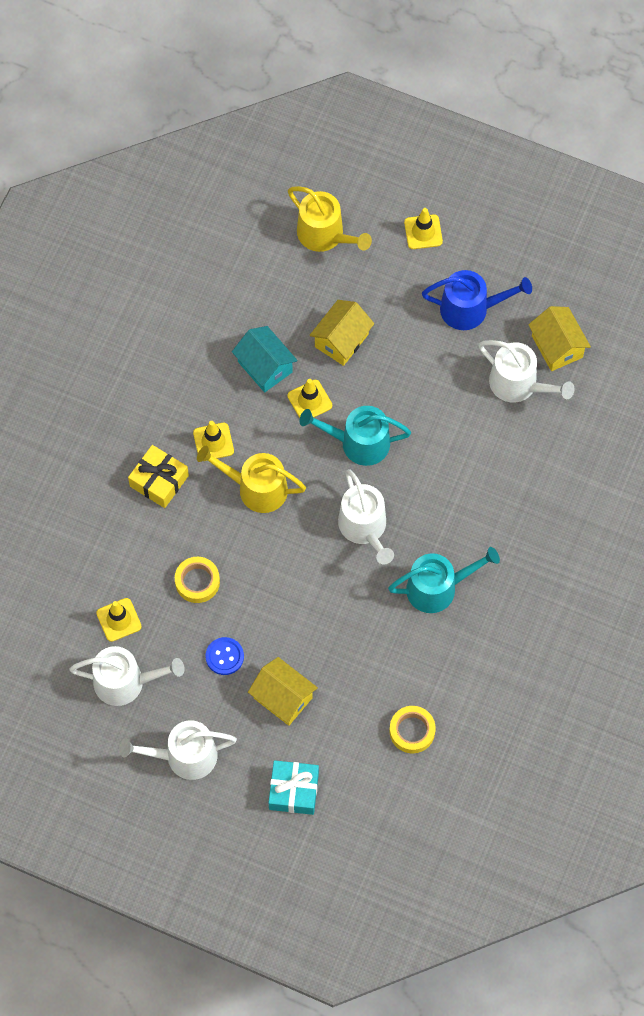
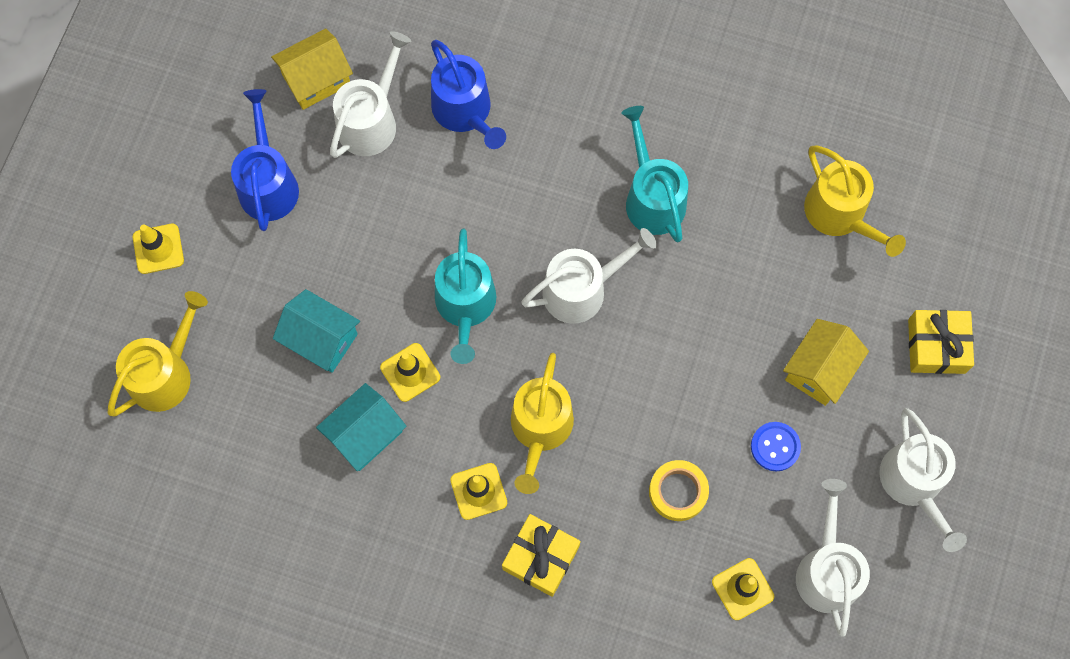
camera: 95 degrees left, 5 degrees up
(293, 790) = (936, 346): turquoise gift -> yellow gift
(341, 340) = (321, 339): yellow house -> turquoise house
(412, 731) = (839, 214): yellow tape -> yellow watering can
(522, 454) = (465, 111): none -> blue watering can

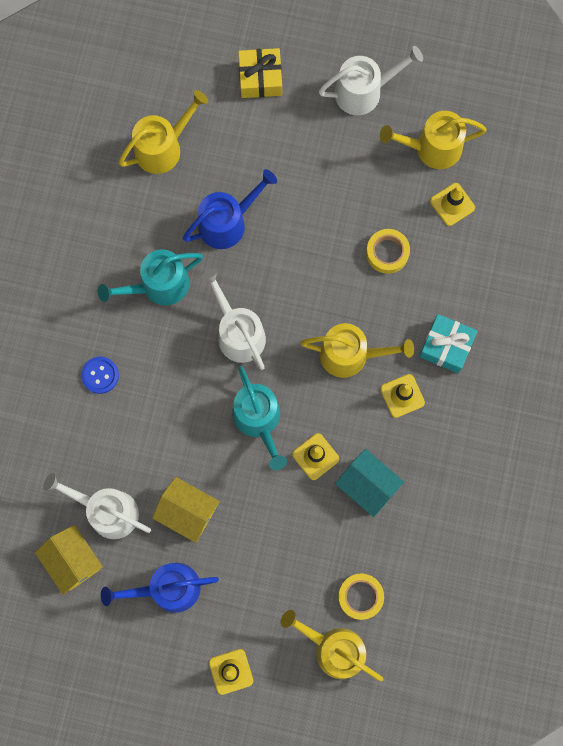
camera: 95 degrees left, 5 degrees up
(225, 411) = (360, 596): none -> yellow tape
(321, 339) = (295, 529): turquoise house -> none
(465, 111) = (95, 436): blue watering can -> blue watering can (227, 223)
(465, 306) = (258, 420): turquoise watering can -> turquoise watering can turned 75 degrees clockwise
(541, 557) = (446, 346): yellow gift -> turquoise gift
(775, 447) = (347, 187): blue button -> blue button (100, 375)
(819, 370) = (285, 158): yellow house -> yellow house (188, 512)
(827, 570) = (432, 148): white watering can -> yellow watering can

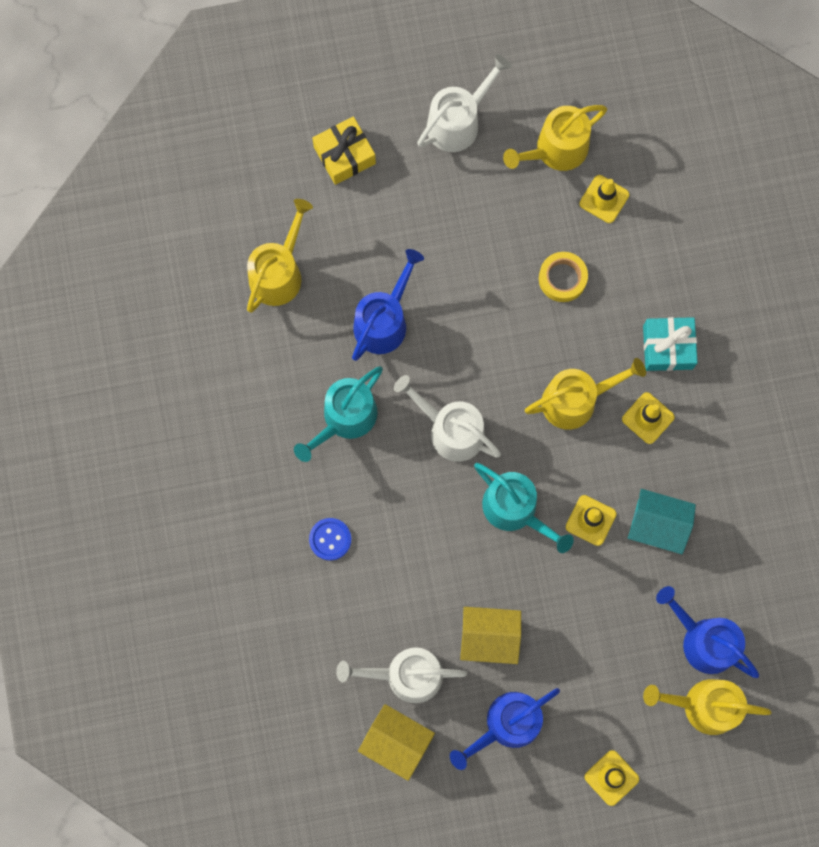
camera: 25 degrees left, 0 degrees up
(360, 596) = (704, 640): yellow tape -> blue watering can

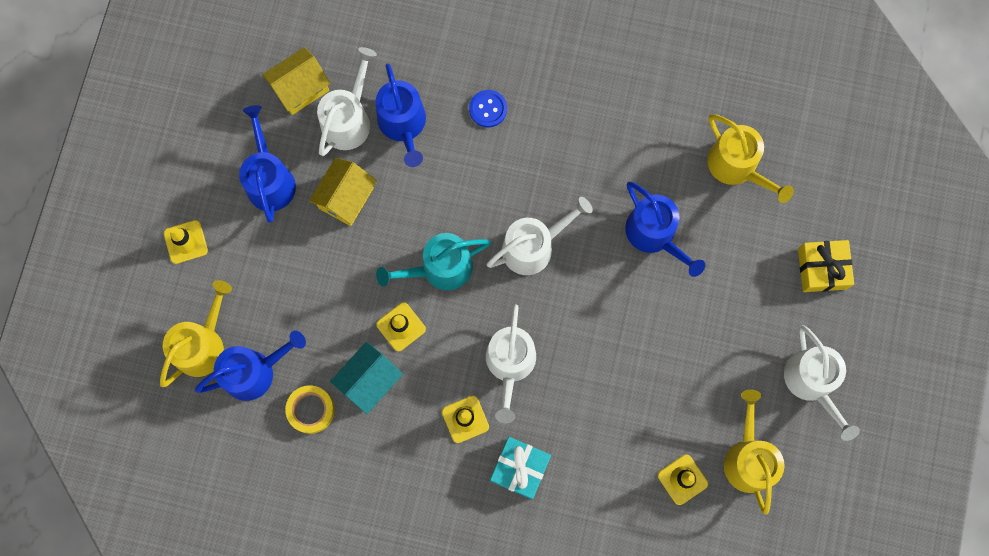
camera: 115 degrees right, 0 degrees up
(345, 418) = (584, 165): turquoise watering can -> none
(386, 617) = (403, 124): none -> blue watering can
(562, 278) = (624, 405): yellow tape -> yellow tape (311, 410)
(575, 400) = (510, 364): yellow watering can -> white watering can

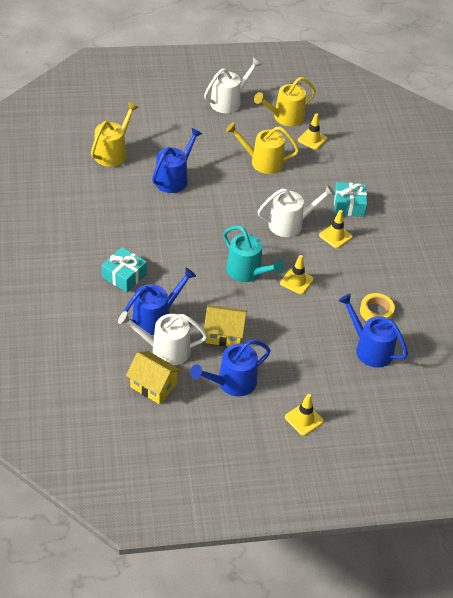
camera: 115 degrees left, 30 degrees down
(202, 345) = (370, 384): yellow watering can -> yellow watering can (262, 162)
(369, 380) = (340, 287): turquoise house -> none
(488, 109) = (124, 276): blue button -> turquoise gift
(533, 247) = (210, 231): white watering can -> none
(822, 269) = (160, 109): yellow gift -> none

